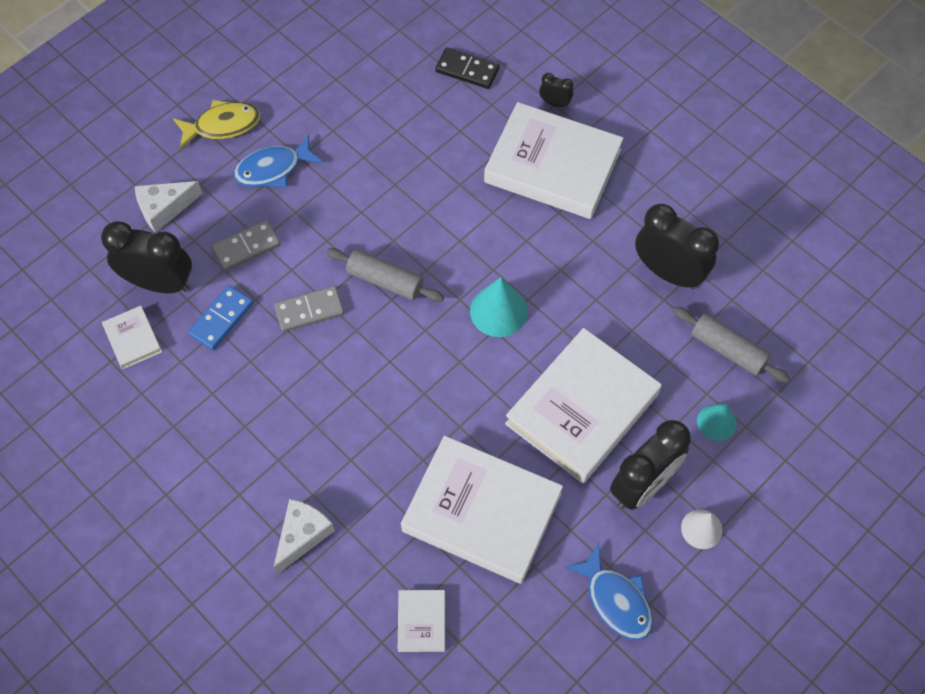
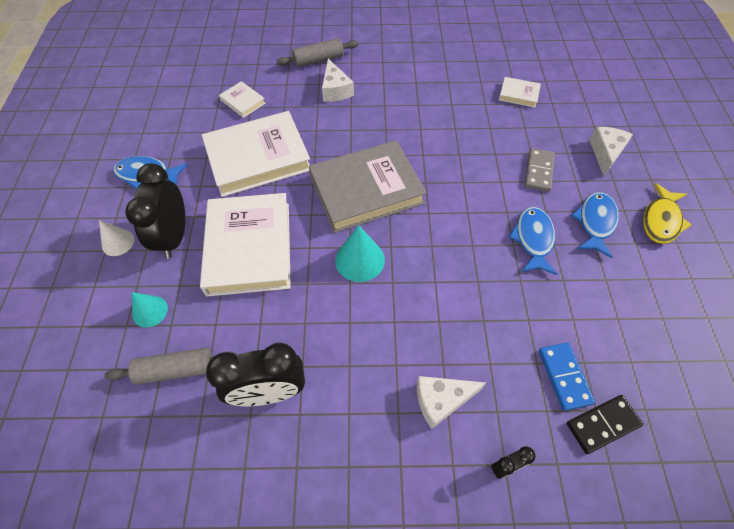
camera: 135 degrees right, 5 degrees down
(160, 283) = (548, 122): black clock -> none
(221, 319) = (495, 132): blue domino -> blue domino (564, 376)
(309, 310) = (462, 171): grey domino -> none
(340, 201) = (533, 239): none -> blue fish
(385, 280) = (445, 219): grey rolling pin -> grey rolling pin (318, 60)
(418, 372) = (366, 190): none -> grey book
(552, 166) = (441, 400): white book -> white cheese

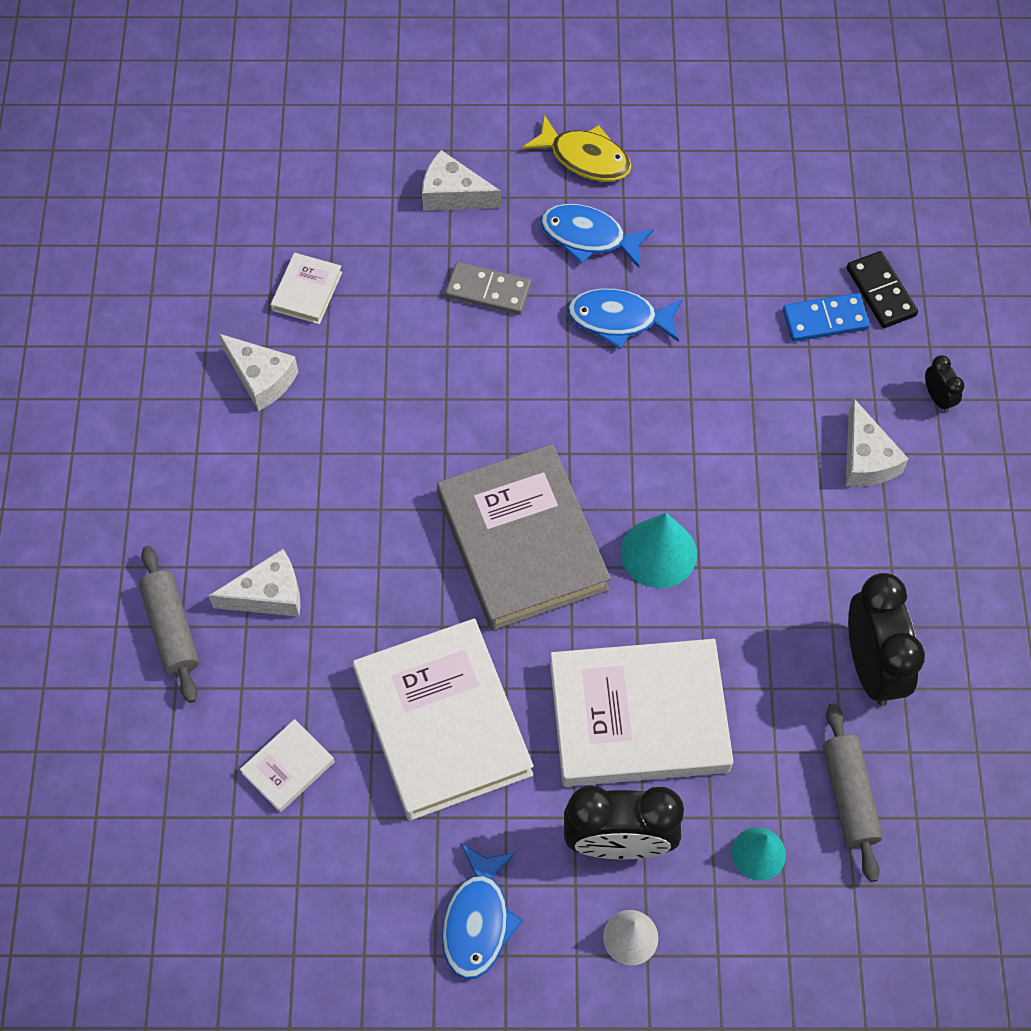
camera: 90 degrees left, 5 degrees up
(460, 80) = (261, 378): none -> white cheese

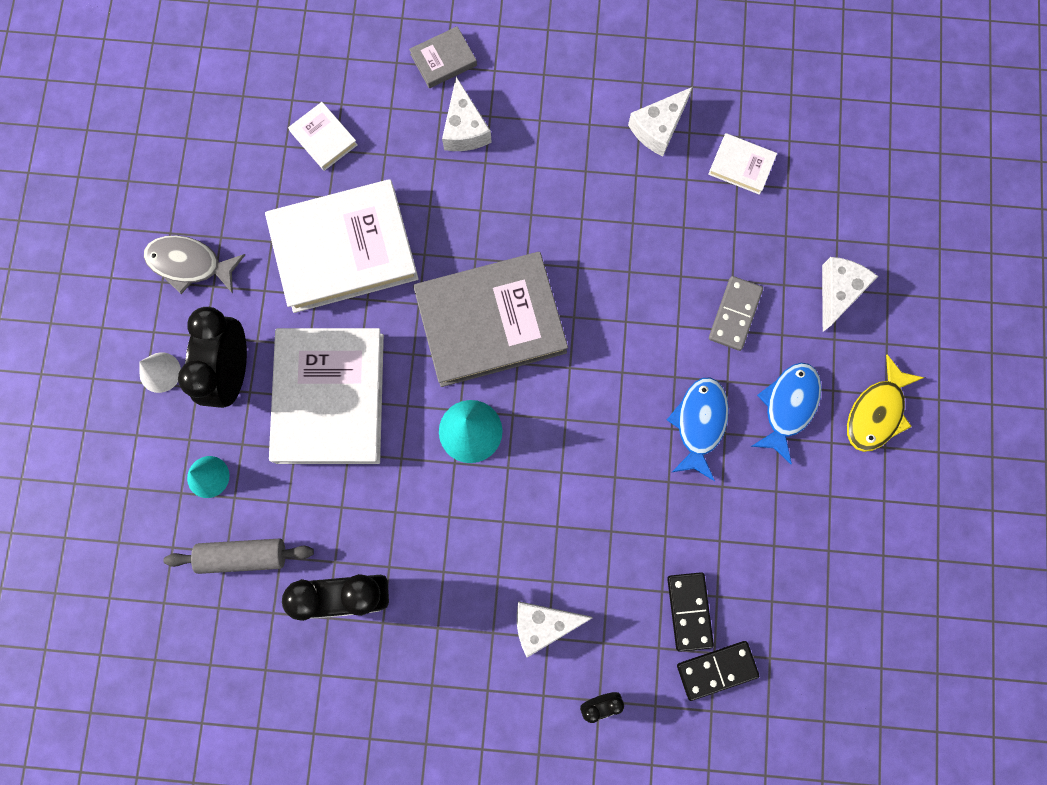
camera: 95 degrees right, 15 degrees up
(172, 629) = (443, 60): grey rolling pin -> grey book
(477, 920) = (190, 264): blue fish -> grey fish
(825, 320) = (689, 611): blue domino -> black domino

